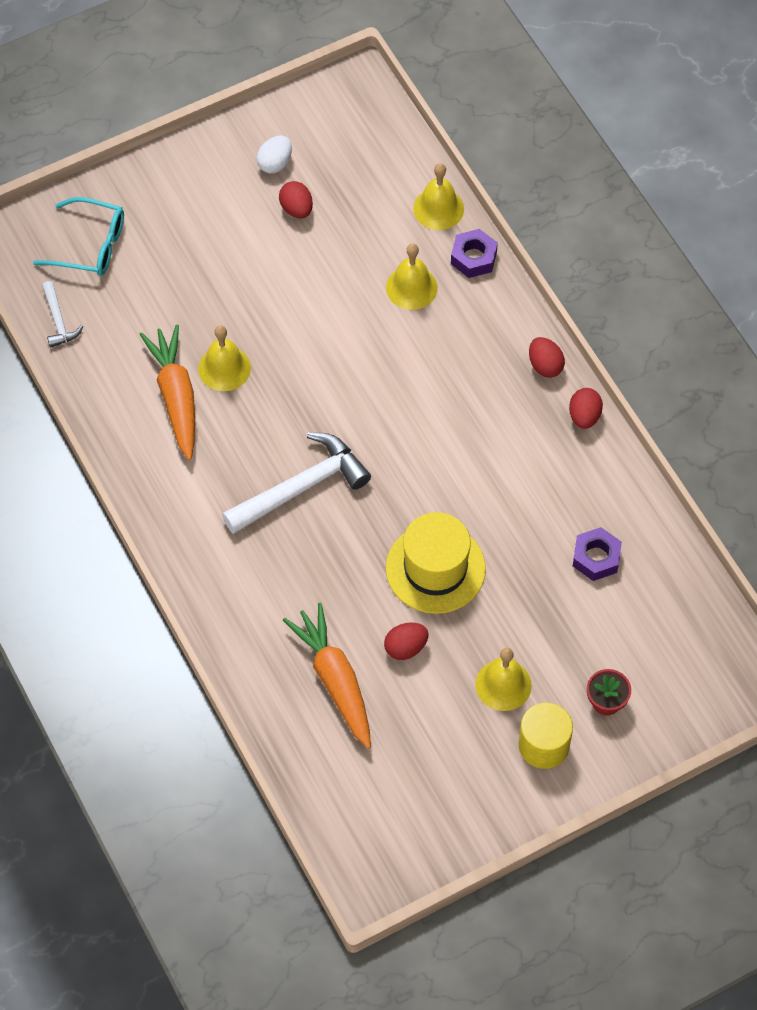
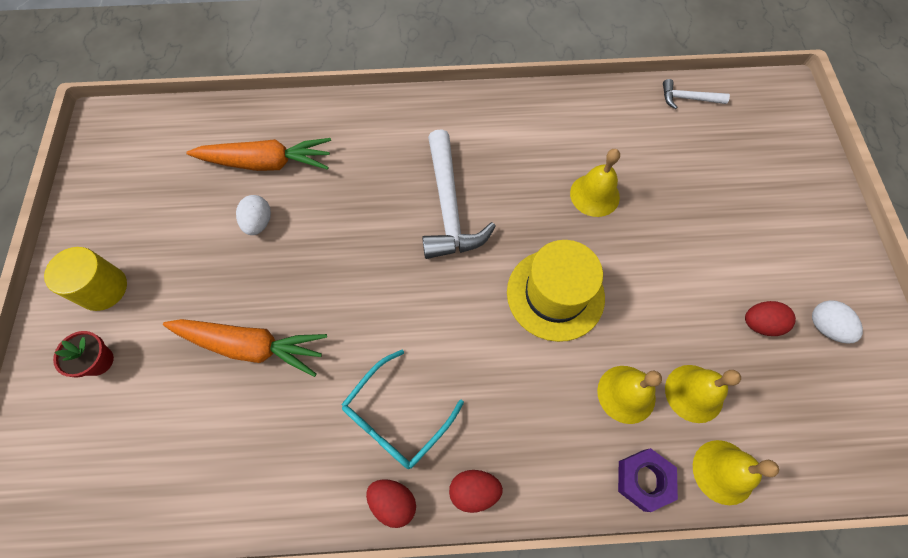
camera: 115 degrees right, 5 degrees up
(89, 245) = (761, 143): turquoise glasses -> turquoise glasses (397, 417)
(176, 397) = (580, 151): orange carrot -> orange carrot (251, 346)
(405, 648) = (259, 223): red egg -> white egg
(435, 568) = (313, 277): yellow hat -> yellow hat (555, 294)
(503, 685) = (175, 282): yellow bell -> yellow bell (694, 393)
(596, 558) = (235, 427): purple nut -> none

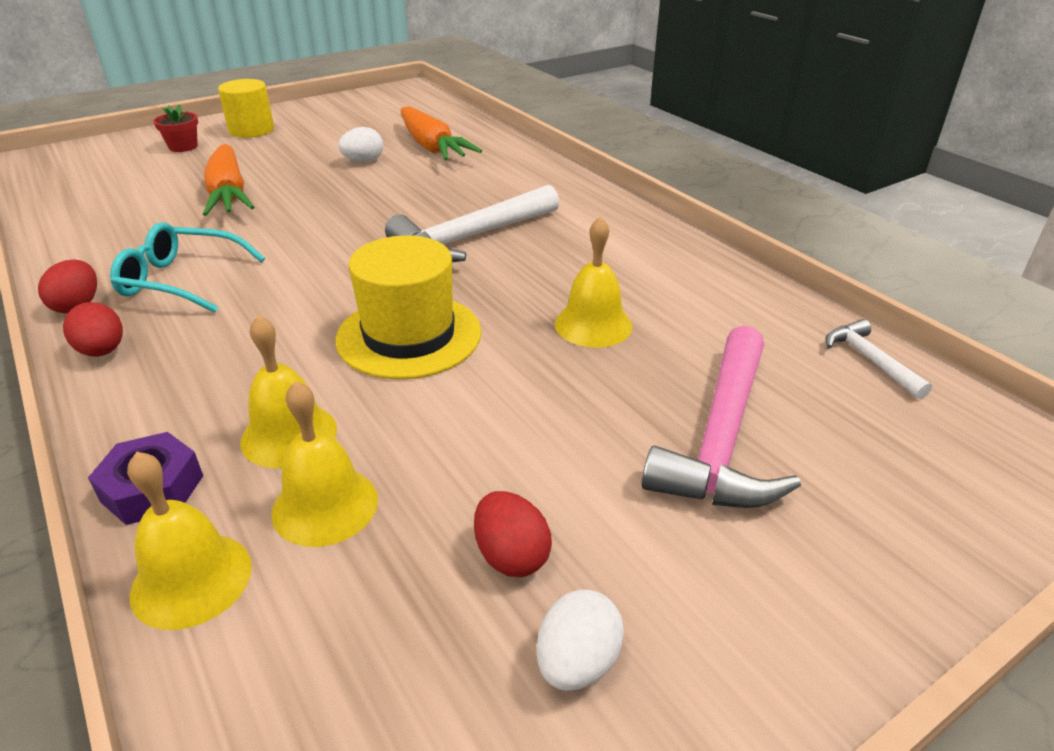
camera: 60 degrees right, 30 degrees down
(717, 196) = (722, 438): none -> pink hammer

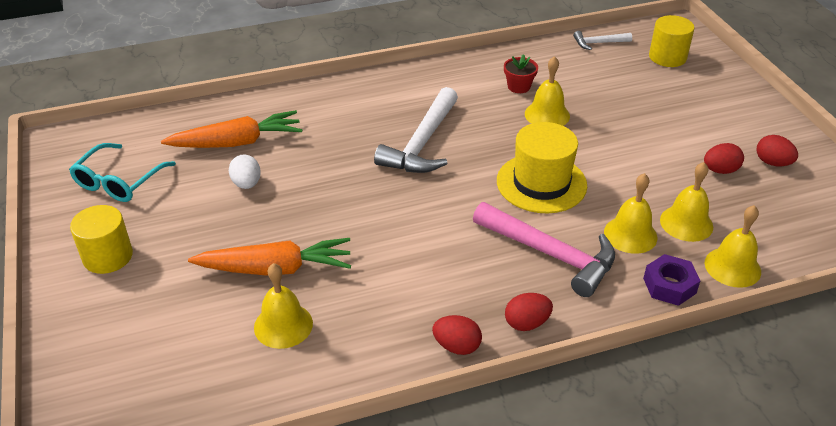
camera: 75 degrees left, 5 degrees up
(143, 209) = (283, 325): none -> yellow bell
(182, 280) = (435, 289): turquoise glasses -> turquoise glasses (119, 181)
(183, 147) = (124, 308): red flower pot -> red flower pot (519, 86)
(471, 238) = (422, 144): white hammer -> white hammer turned 45 degrees clockwise
(577, 662) = (772, 163): white egg -> red egg
(722, 438) = (650, 99): pink hammer -> pink hammer (551, 254)
(908, 457) = (667, 57): none -> yellow cylinder

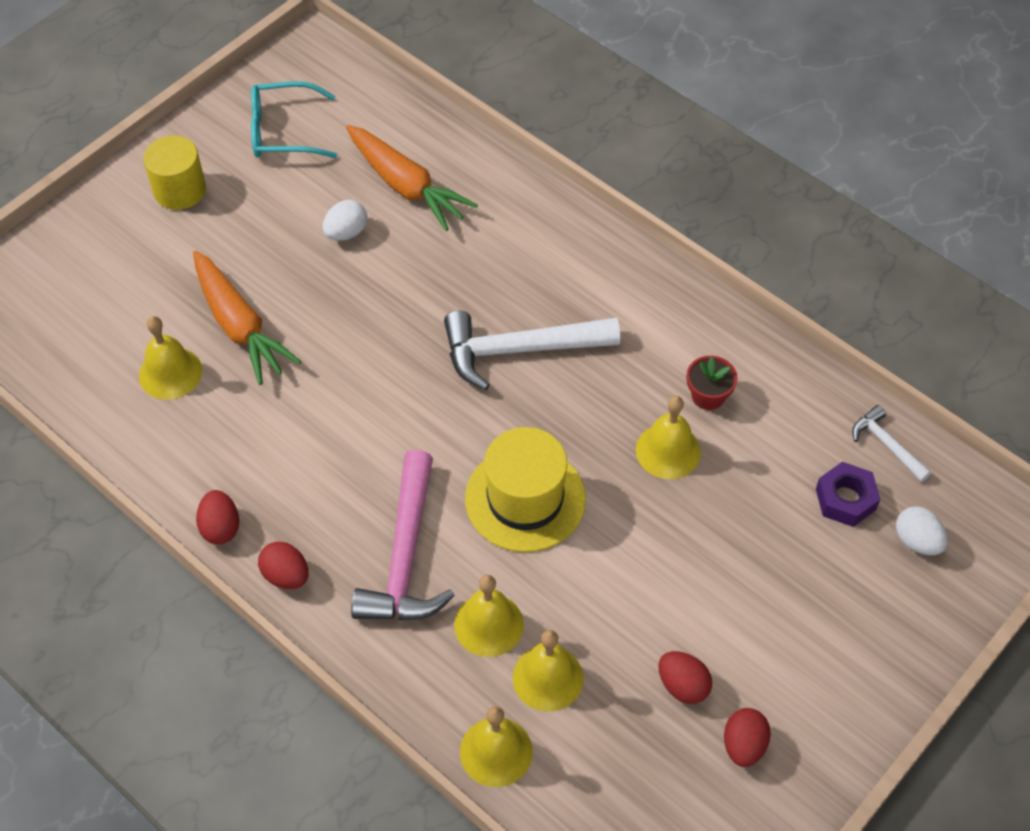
camera: 60 degrees right, 15 degrees up
(667, 57) = (917, 541): yellow cylinder -> white egg
(669, 285) = (423, 693): purple nut -> purple nut (845, 499)

